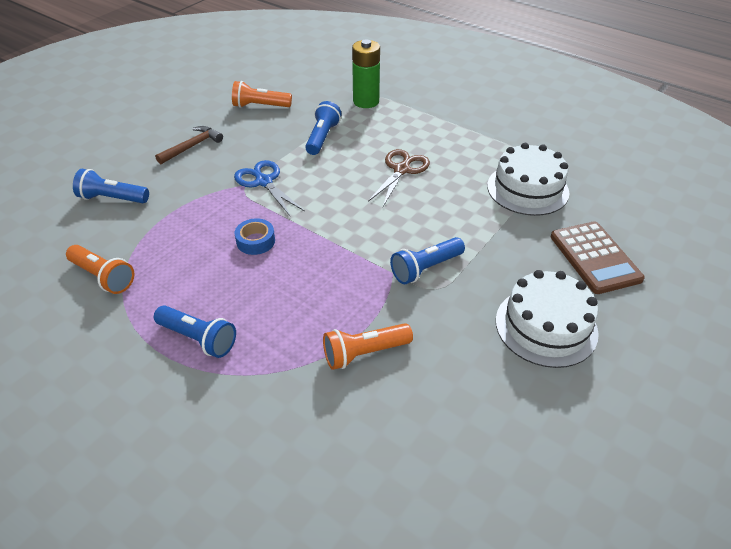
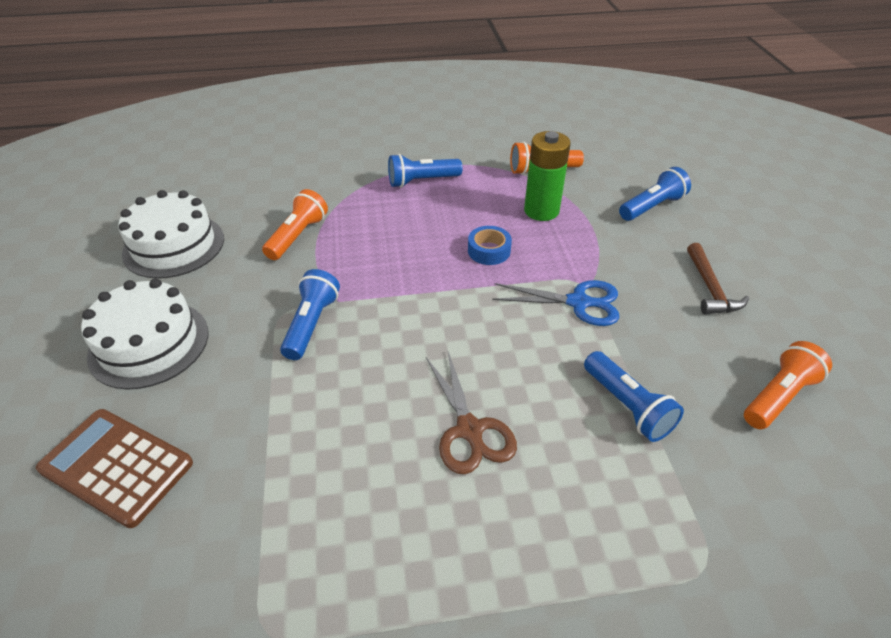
camera: 135 degrees right, 0 degrees up
(366, 101) = (696, 537): green battery -> green battery (541, 211)
(527, 189) = (270, 531): white cake -> white cake (174, 246)

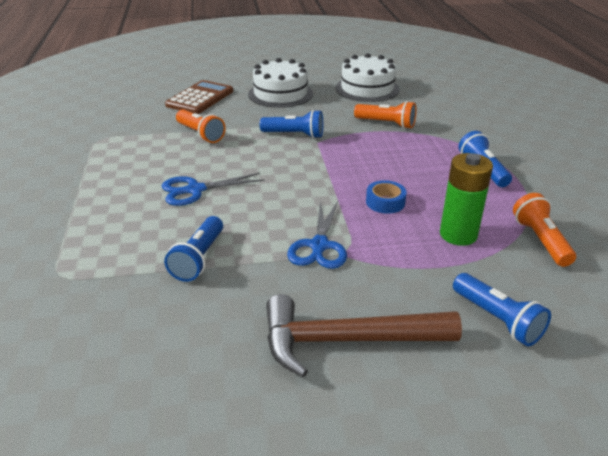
camera: 90 degrees right, 10 degrees down
(470, 430) = (195, 190): brown scissors -> blue scissors
(627, 406) = (198, 259): blue flashlight -> blue flashlight turned 45 degrees counterclockwise
(710, 288) = (346, 340): brown hammer -> brown hammer, size x1.74
(778, 396) = (188, 356): orange flashlight -> orange flashlight (200, 134)

